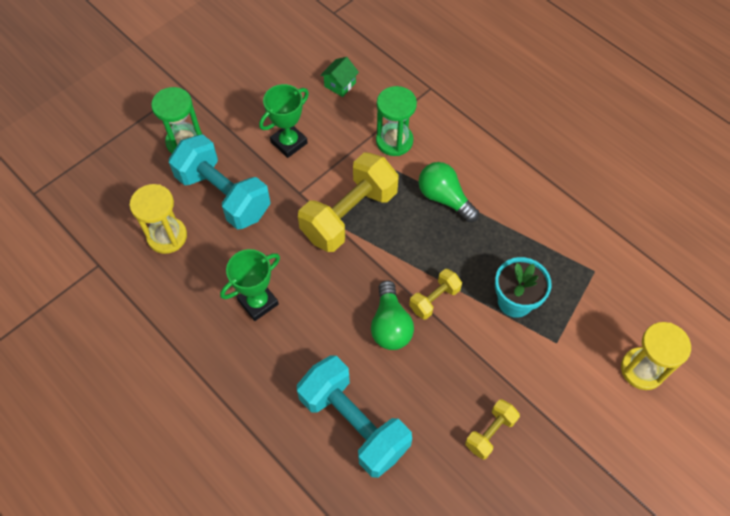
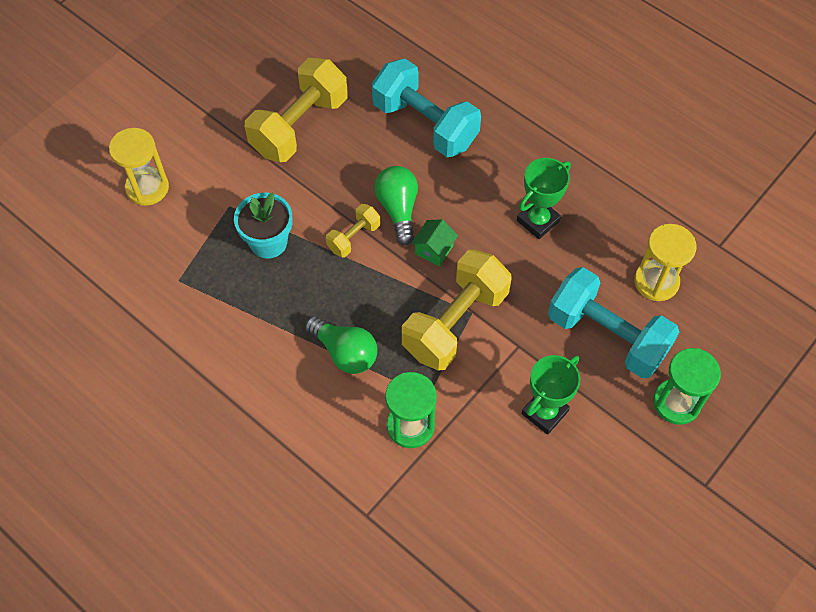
camera: 175 degrees right, 0 degrees up
(340, 84) = (493, 510): green house -> green house (434, 250)
(490, 433) = (299, 126): yellow dumbbell -> yellow dumbbell, size x2.04

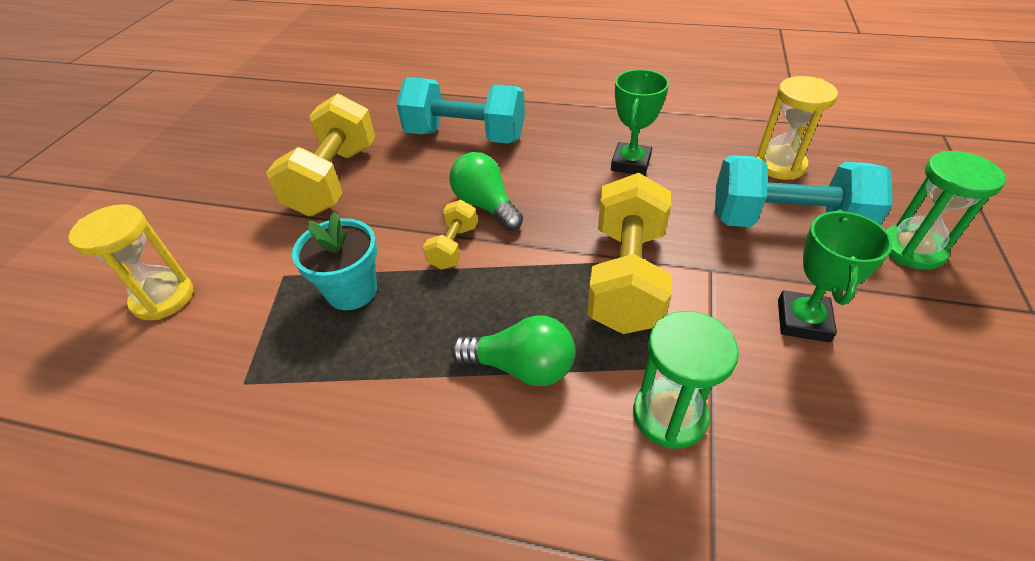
camera: 25 degrees left, 15 degrees down
(434, 250) = (549, 223): green house -> none

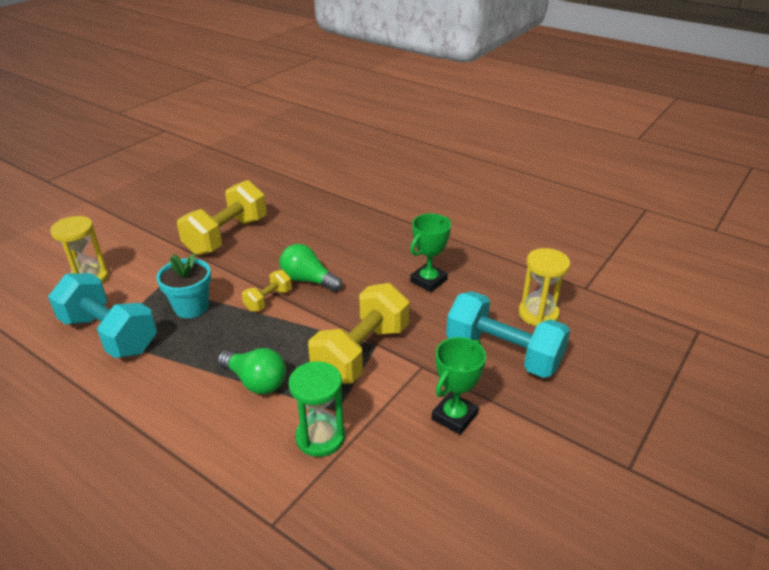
camera: 20 degrees right, 10 degrees down
(465, 136) = (330, 230): turquoise dumbbell -> turquoise dumbbell (109, 334)
(485, 205) = (308, 280): green light bulb -> green light bulb turned 45 degrees counterclockwise
(912, 249) = (580, 400): green hourglass -> none

